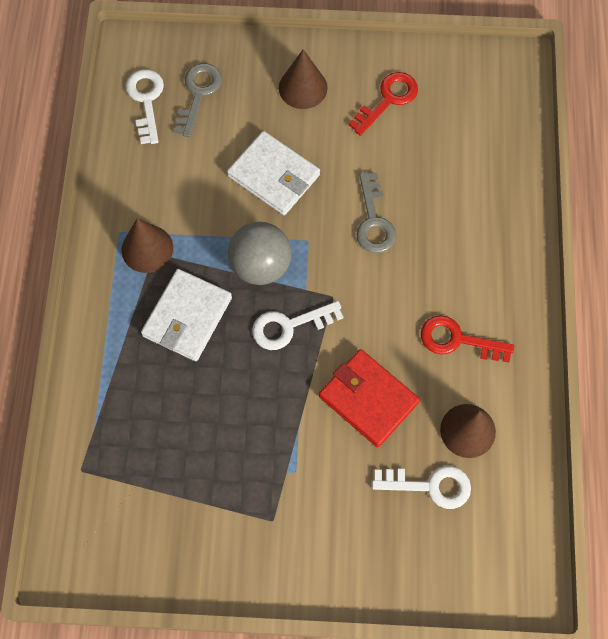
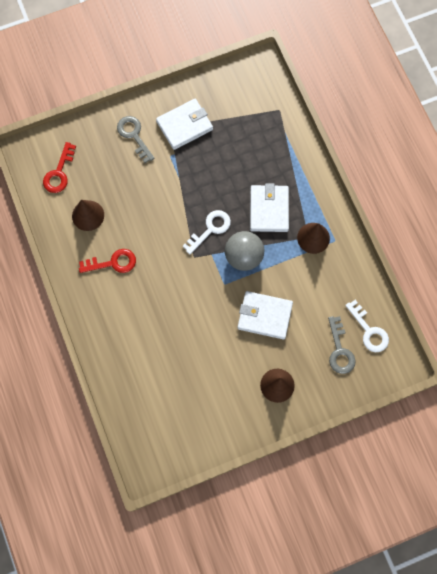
camera: 155 degrees right, 5 degrees up
(247, 514) = (184, 125): none -> white wallet
(368, 399) = (148, 208): red wallet -> none
(374, 221) = (191, 313): grey key -> grey key (134, 135)
(388, 100) = (219, 401): red key -> red key (59, 173)
(430, 486) = (96, 179): white key -> none

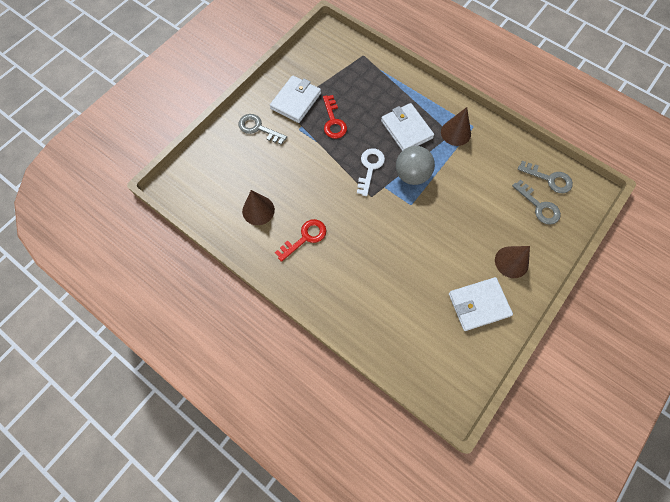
camera: 30 degrees left, 5 degrees down
(59, 173) = (211, 189): red key -> red key (333, 121)
(264, 316) = (461, 212): white wallet -> white wallet (478, 305)
(369, 331) = (549, 179): white key -> grey key

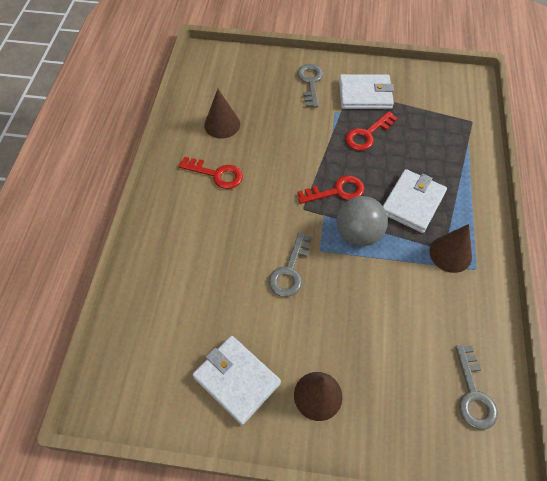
camera: 60 degrees right, 10 degrees down
(370, 168) = (337, 191): white key -> red key
(539, 206) = (422, 397): grey key -> grey key (290, 271)

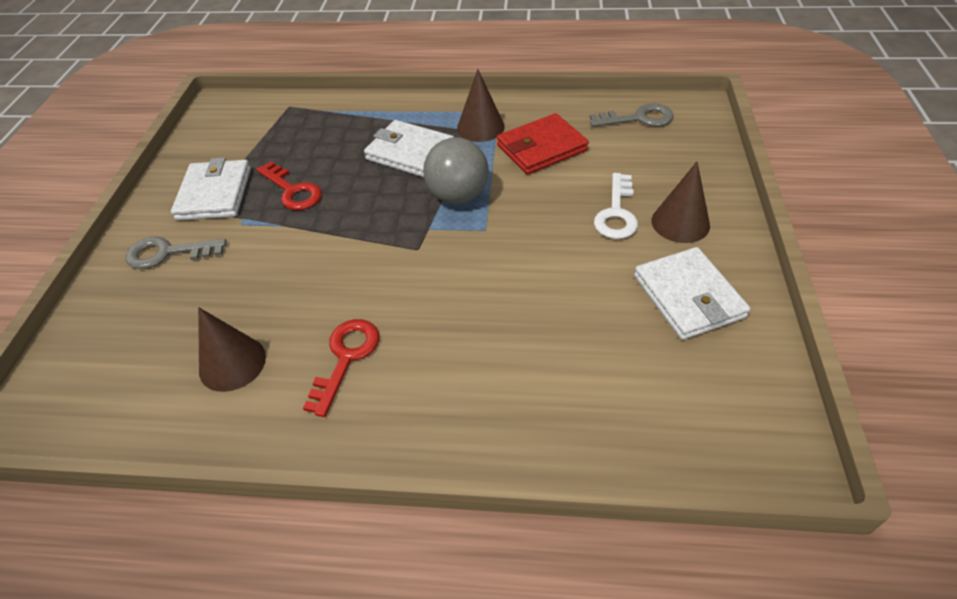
camera: 90 degrees left, 10 degrees down
(236, 380) = (688, 296): white wallet -> white wallet turned 60 degrees counterclockwise
(290, 271) = (520, 256): grey key -> none
(333, 346) = (616, 213): none -> white key
(337, 191) = (389, 217): red key -> none
(421, 299) = (541, 148): none -> red wallet

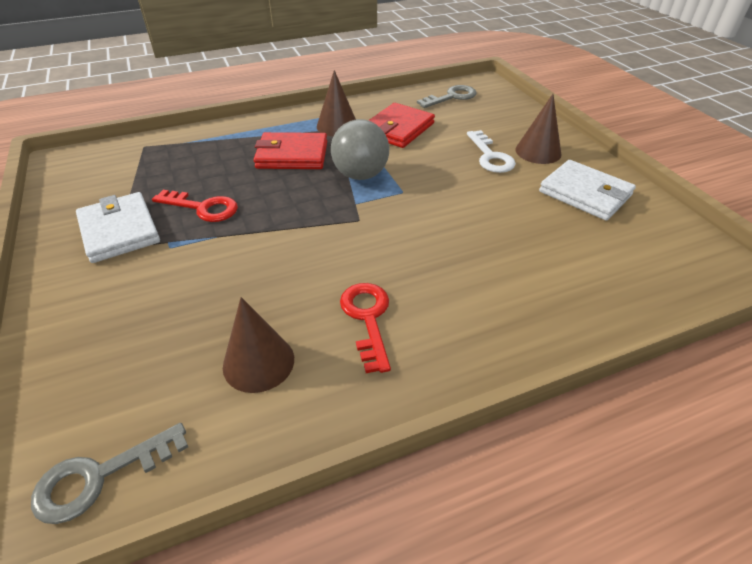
camera: 30 degrees left, 5 degrees down
(167, 253) = (105, 293): grey key -> grey key (99, 477)
(410, 153) = (292, 155): white wallet -> red wallet

